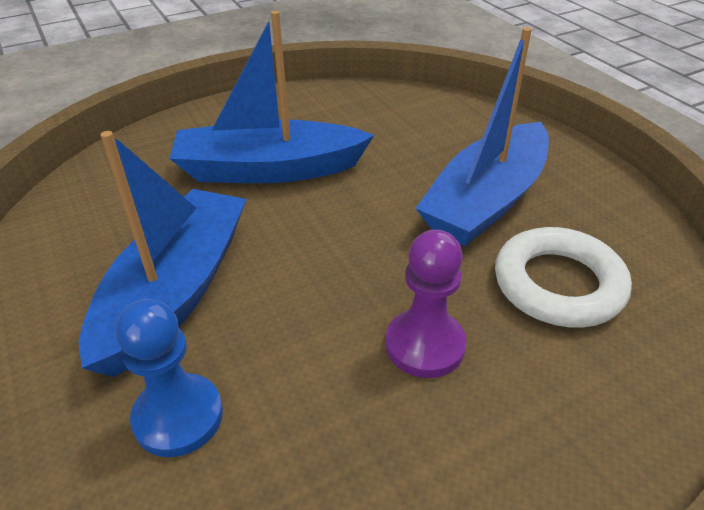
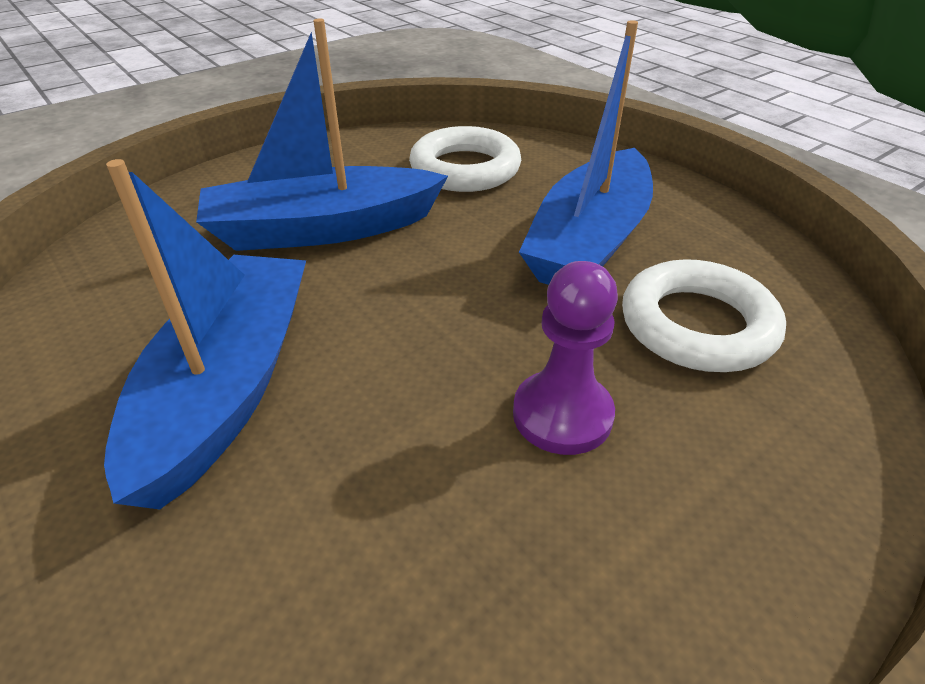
camera: 10 degrees left, 0 degrees up
(178, 417) = (260, 551): blue pawn -> none
(396, 125) = (465, 169): none -> white ring

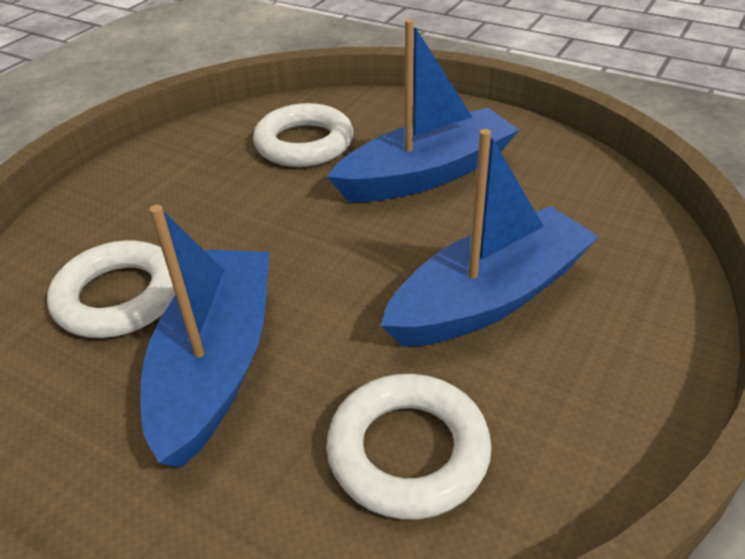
camera: 160 degrees right, 0 degrees up
(229, 386) = (426, 174): blue boat -> blue boat turned 105 degrees counterclockwise
(360, 543) = (304, 143): none -> white ring
(562, 415) = (220, 212): purple pawn -> none

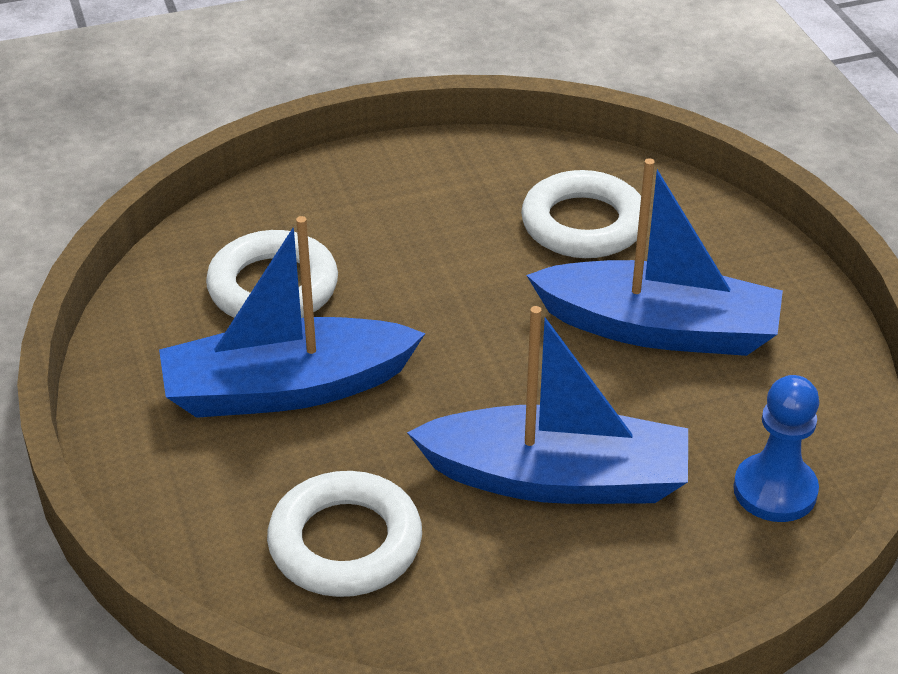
camera: 40 degrees right, 0 degrees up
(216, 364) = (286, 389): blue boat -> blue boat turned 150 degrees counterclockwise
(613, 222) = (775, 490): none -> blue pawn

